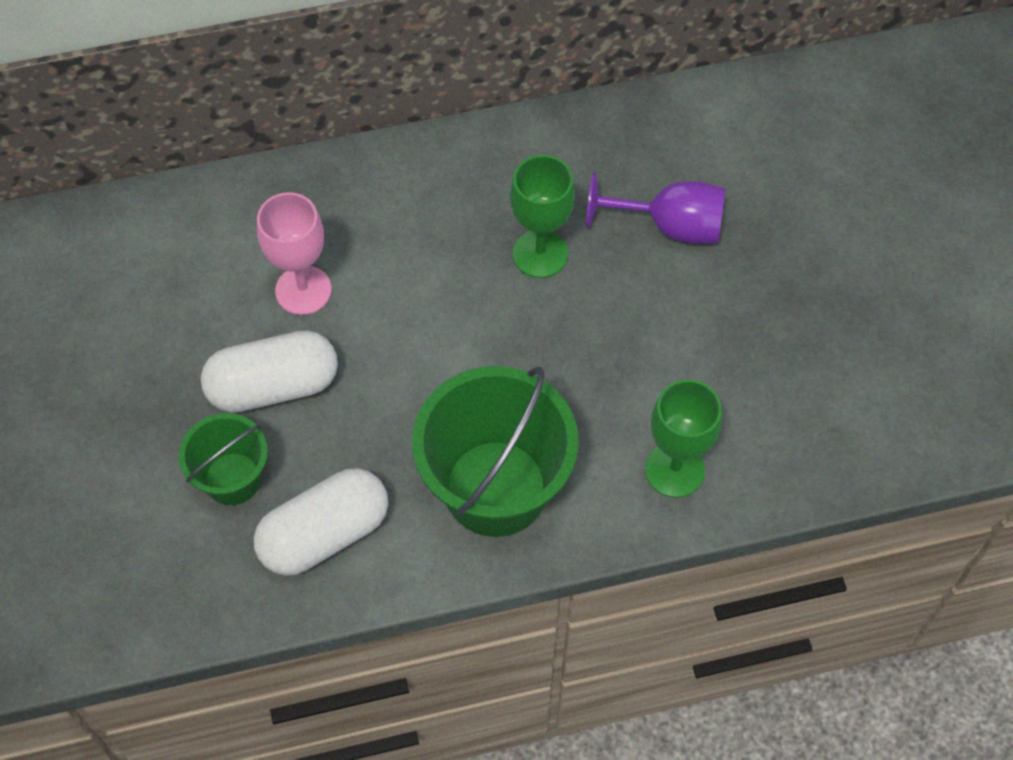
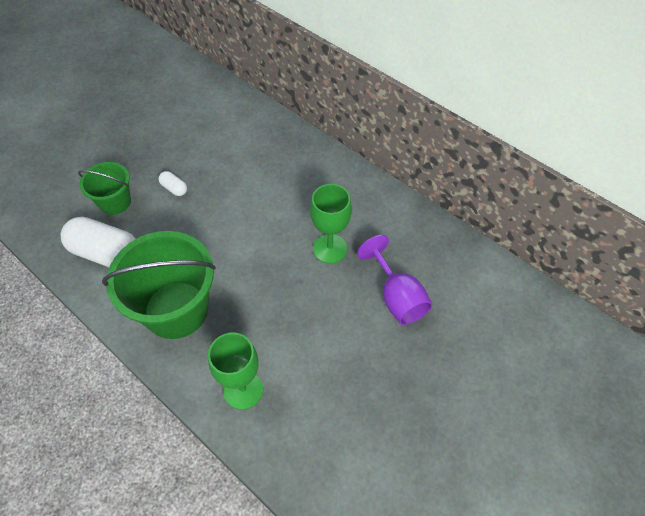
camera: 55 degrees right, 5 degrees down
(273, 386) = (174, 188): white capsule -> white capsule, size x0.45
(303, 290) = (234, 169): pink goblet -> none

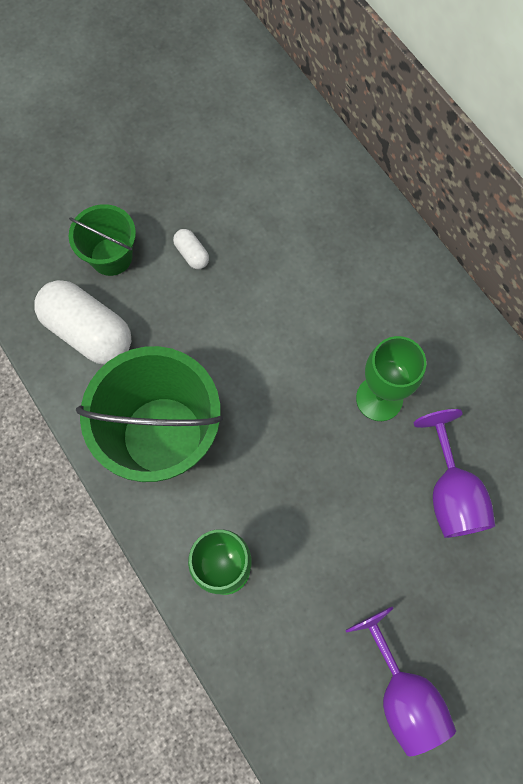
camera: 15 degrees right, 15 degrees up
(400, 443) = (402, 692): none -> purple goblet

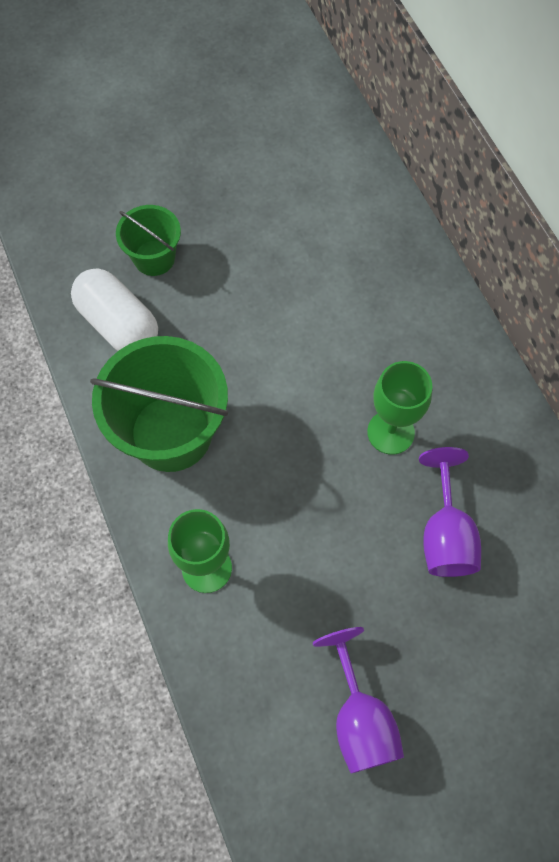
camera: 10 degrees right, 5 degrees down
(192, 254) = (232, 267): white capsule -> none

